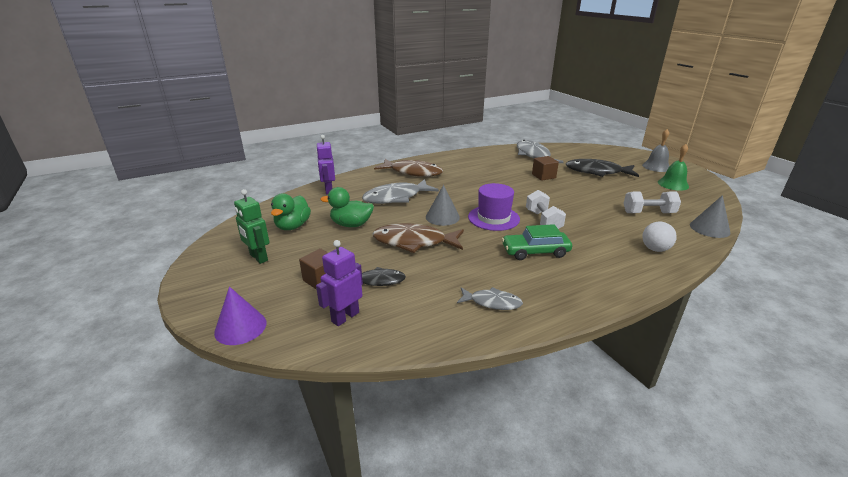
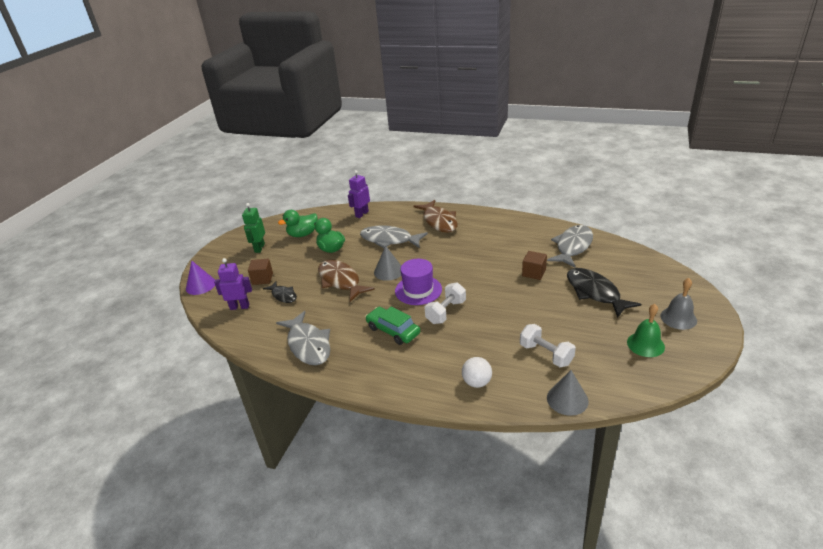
camera: 50 degrees right, 5 degrees up
(492, 302) = (308, 345): grey fish -> grey fish, size x1.75

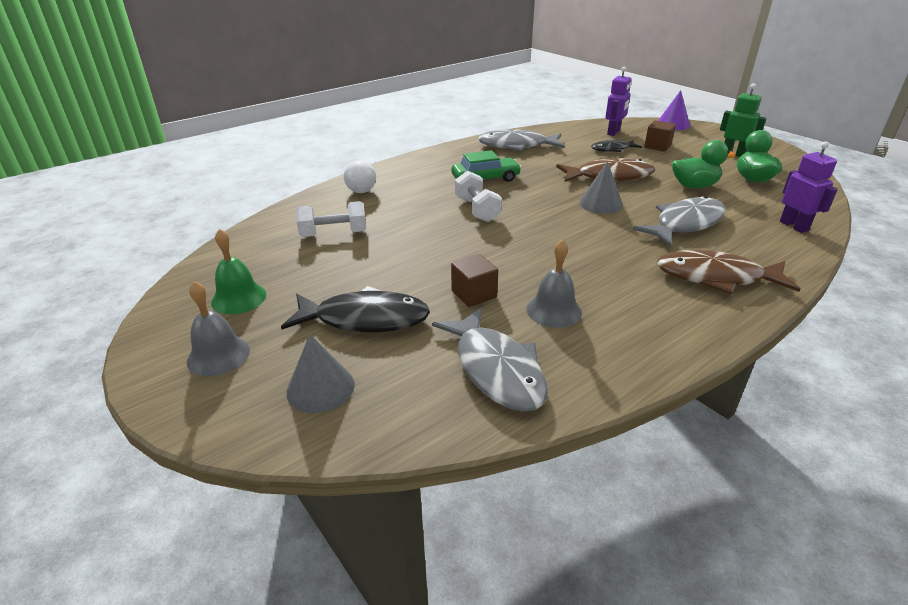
camera: 120 degrees right, 0 degrees up
(418, 290) = (538, 208): purple hat -> none
(517, 249) = (554, 310): none -> grey bell
(567, 399) = (273, 219): grey cone -> grey cone (320, 388)

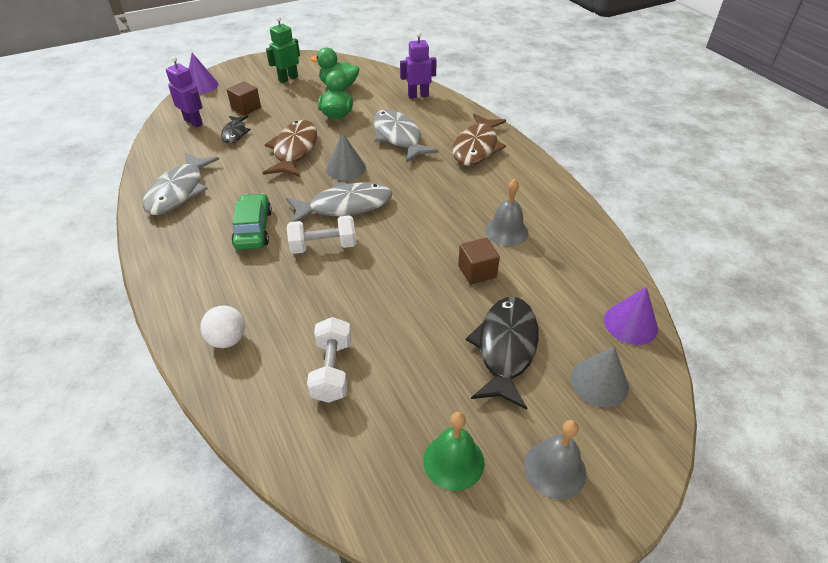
camera: 80 degrees left, 10 degrees up
(416, 419) = (630, 324): none -> purple cone
(496, 369) = (575, 274): grey fish -> grey fish (345, 206)

